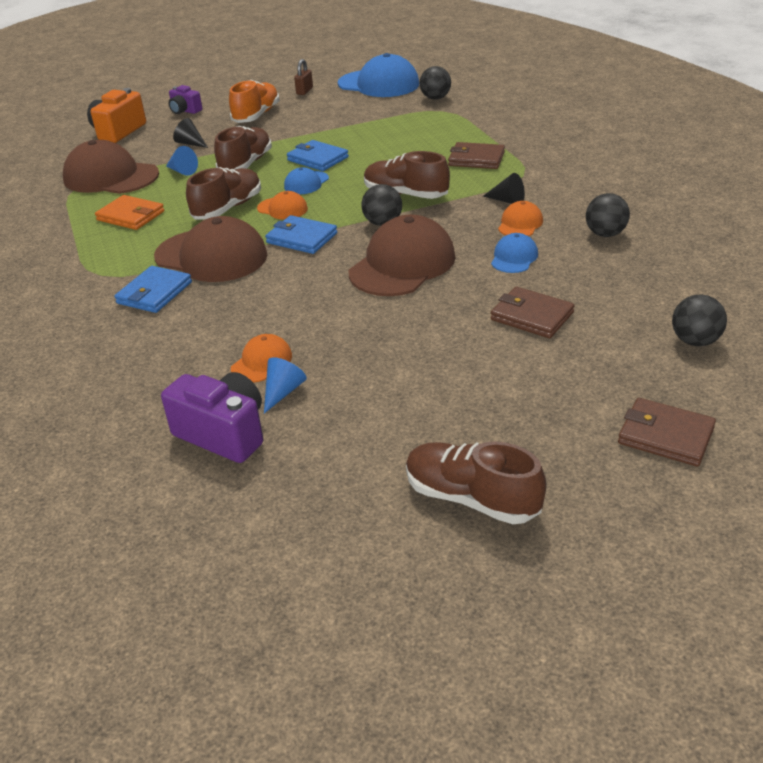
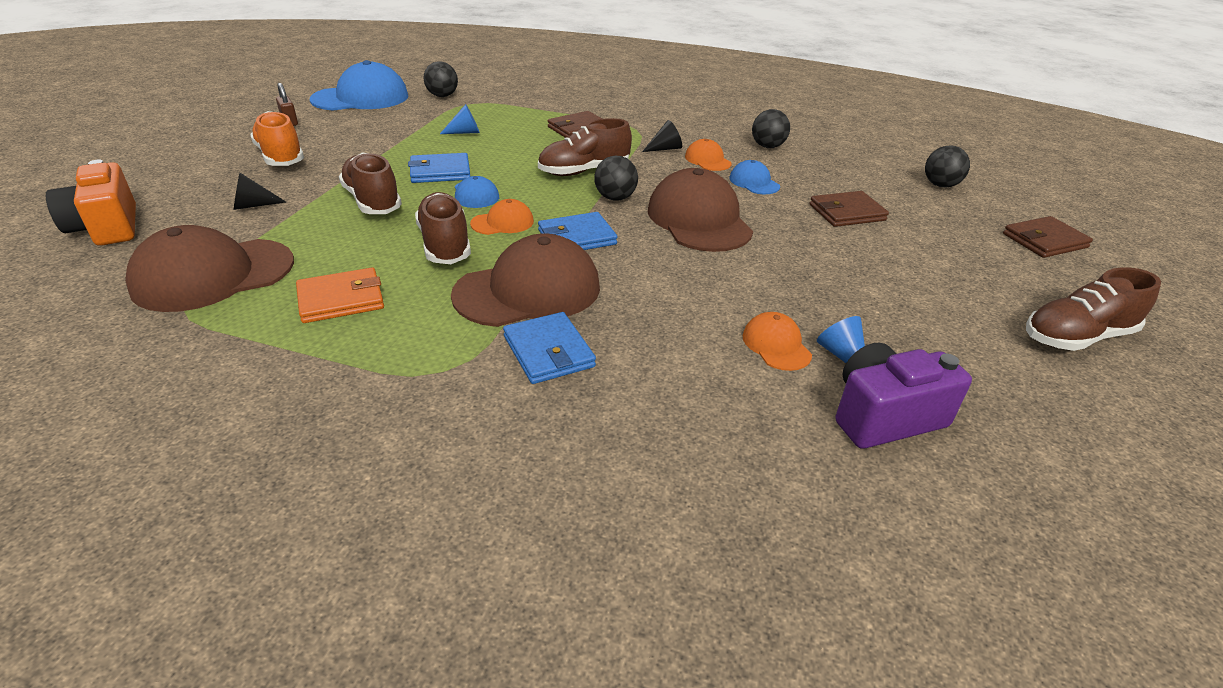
camera: 55 degrees left, 0 degrees up
(182, 171) = (306, 233): blue cone -> blue cone (465, 132)
(185, 111) = (166, 178): purple camera -> none

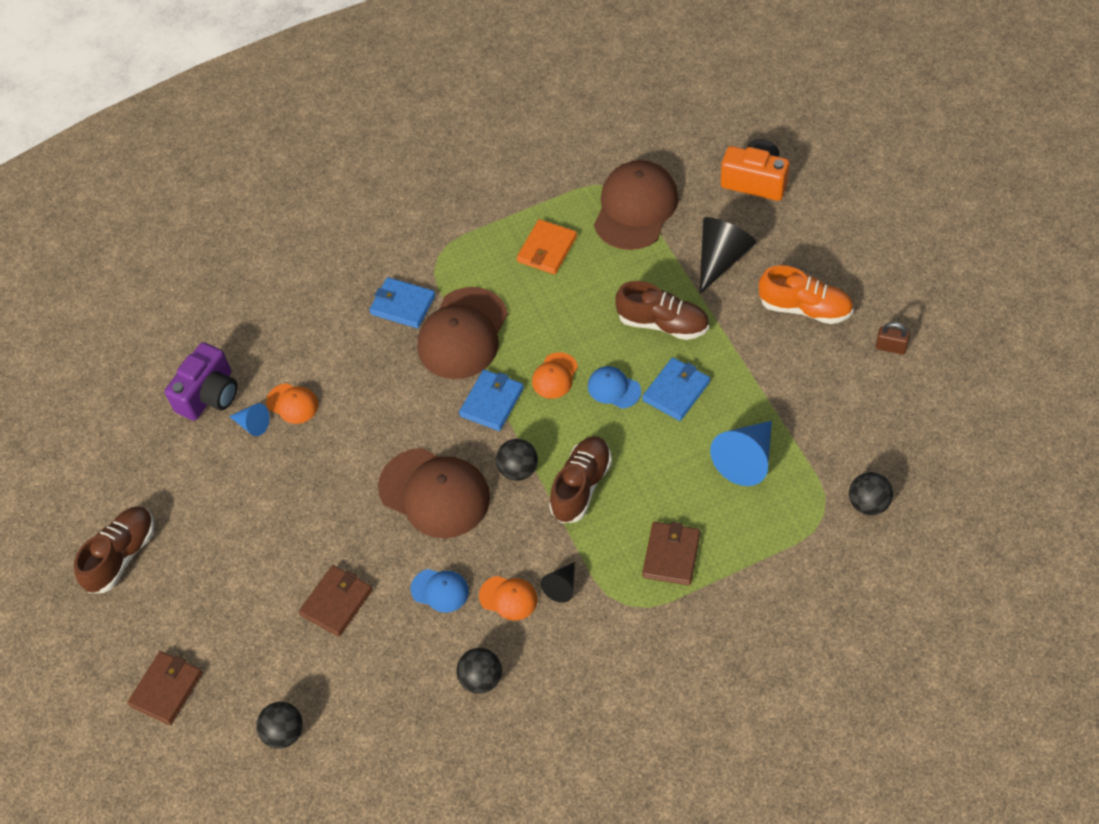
camera: 145 degrees right, 20 degrees up
(253, 205) = (721, 259): black cone -> black cone, size x1.83
(361, 98) = (920, 431): blue cap -> none
(445, 244) = (558, 328): brown shoe -> none
(465, 132) = (746, 459): blue cone -> blue cone, size x1.83

